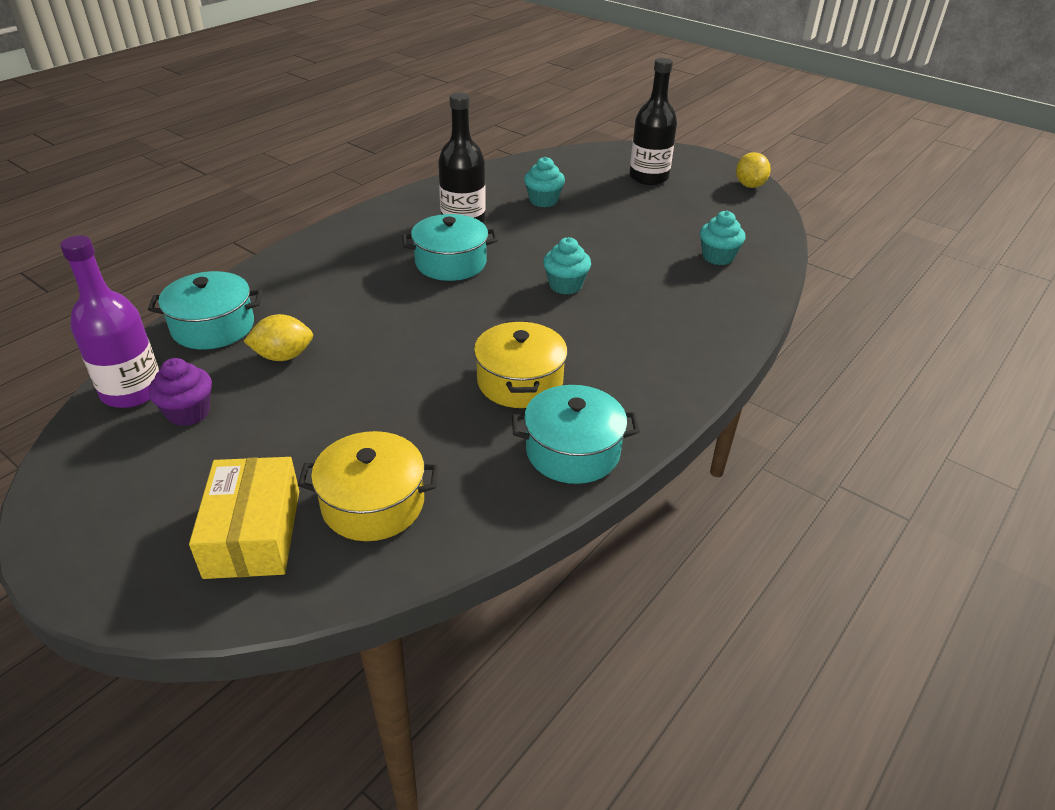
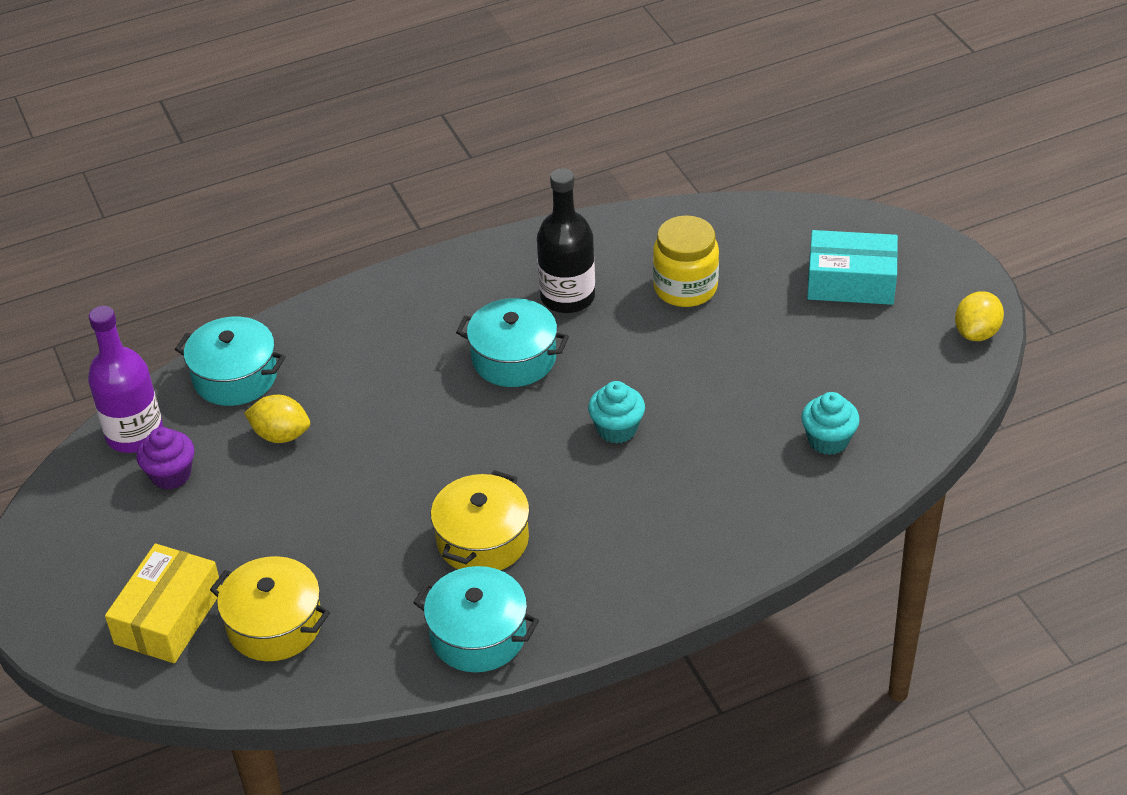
camera: 30 degrees right, 5 degrees up
(543, 200) = (685, 288): turquoise cupcake -> yellow jar
(648, 177) = (851, 282): black bottle -> turquoise box

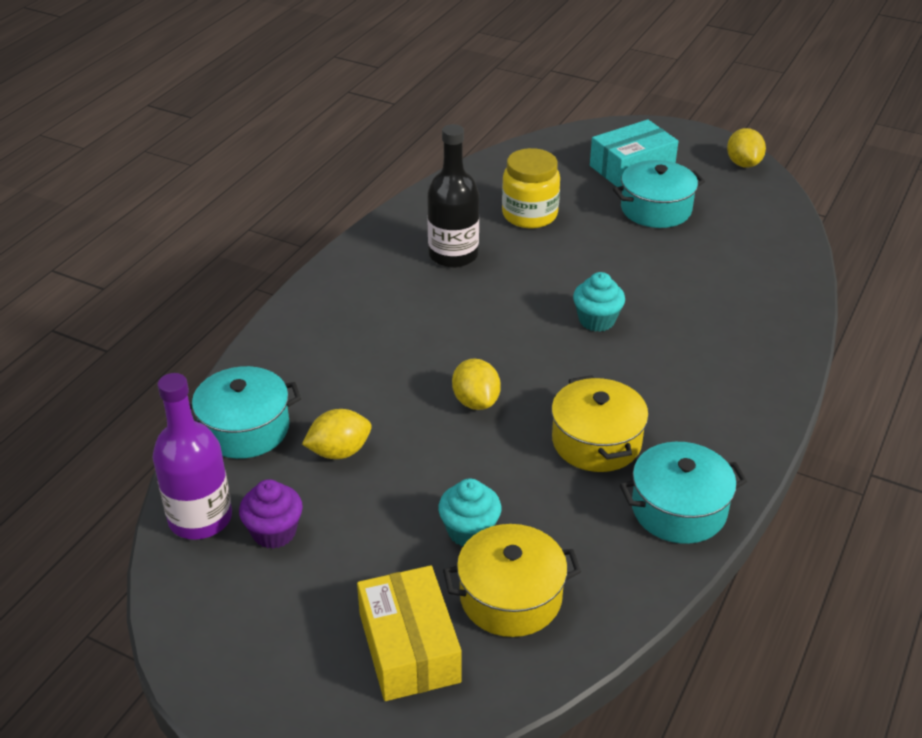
camera: 40 degrees left, 5 degrees down
(428, 449) = (476, 401): none -> yellow lemon
(514, 358) = (463, 310): turquoise pot -> turquoise pot (656, 209)
(828, 440) = (741, 261): turquoise cupcake -> turquoise cupcake (469, 531)

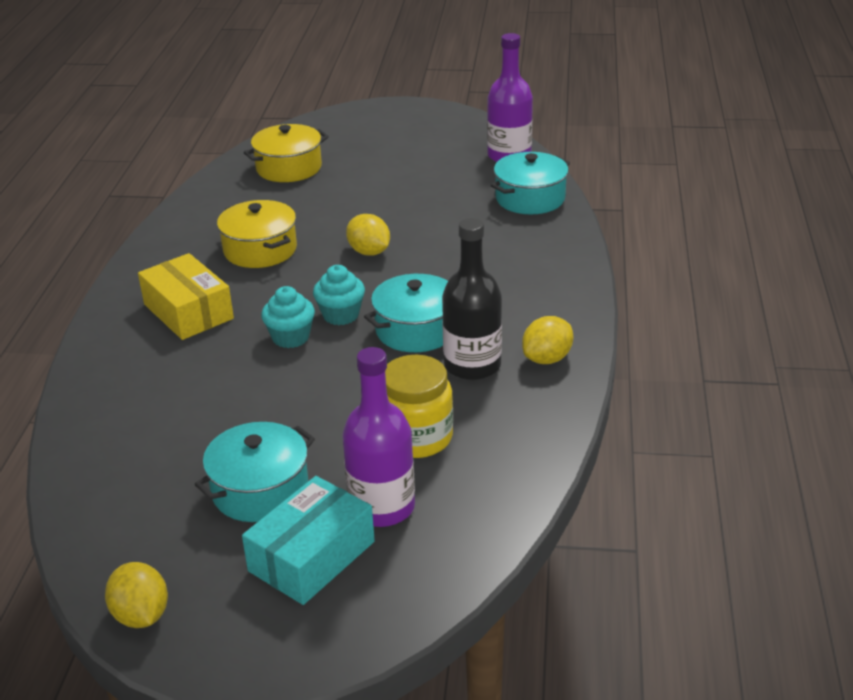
camera: 160 degrees right, 5 degrees down
(274, 532) = (456, 160): purple cupcake -> none
(339, 451) = (450, 202): yellow lemon -> yellow lemon (547, 359)
(409, 647) = (338, 140): yellow box -> yellow box (188, 311)
(469, 531) = (330, 187): turquoise cupcake -> turquoise cupcake (341, 315)
(576, 181) = (382, 507): none -> purple bottle
(679, 509) = (188, 227): turquoise pot -> turquoise pot (416, 330)

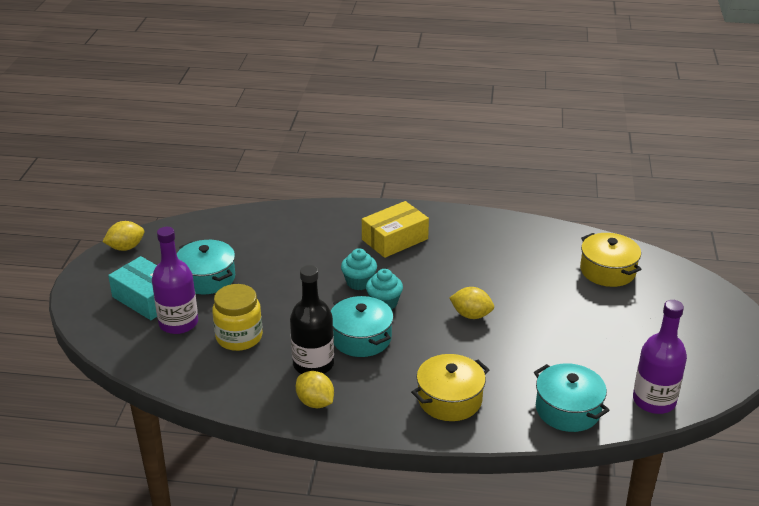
camera: 90 degrees right, 0 degrees up
(260, 250) = (474, 264): yellow pot -> yellow pot (449, 399)
(369, 252) = (471, 315): yellow lemon -> yellow lemon turned 60 degrees clockwise

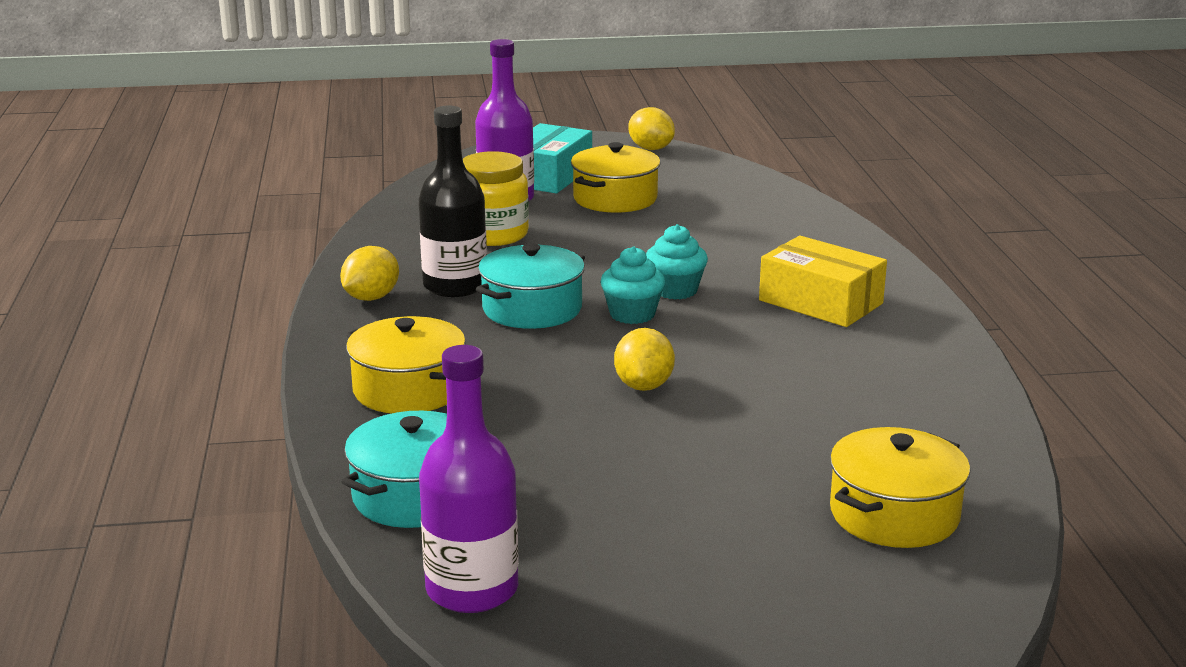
camera: 75 degrees right, 10 degrees down
(207, 278) = (615, 199): turquoise pot -> yellow pot

